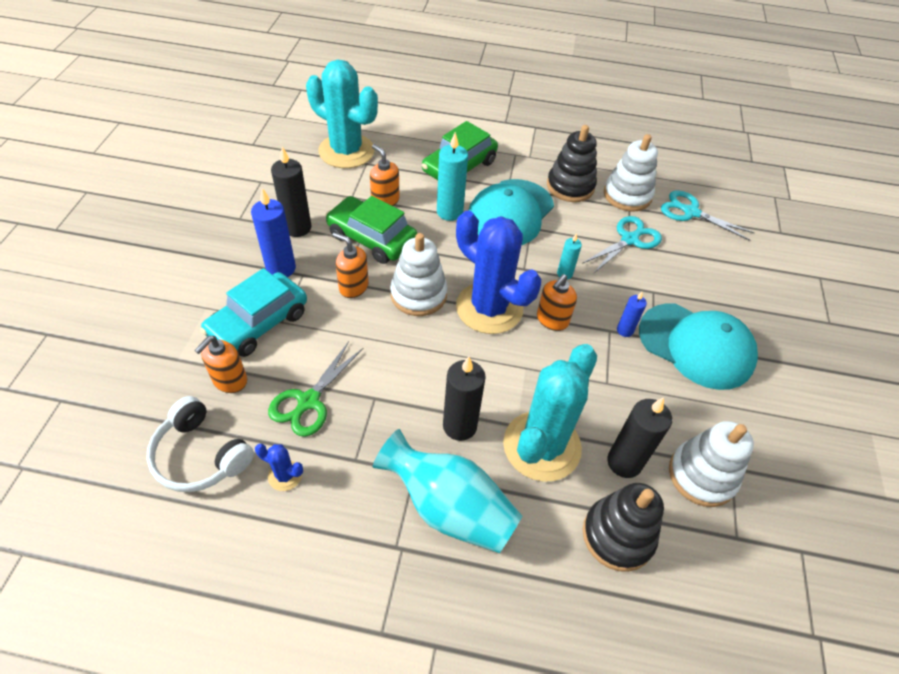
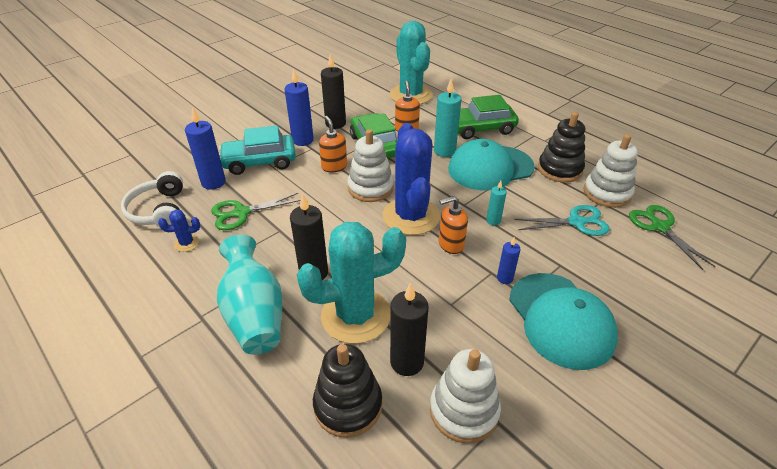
camera: 40 degrees right, 10 degrees down
(229, 380) = (213, 182): orange soap dispenser -> blue candle
(285, 475) = (186, 243): blue cactus -> blue cactus turned 75 degrees counterclockwise
(691, 212) = (660, 227): turquoise scissors -> green scissors

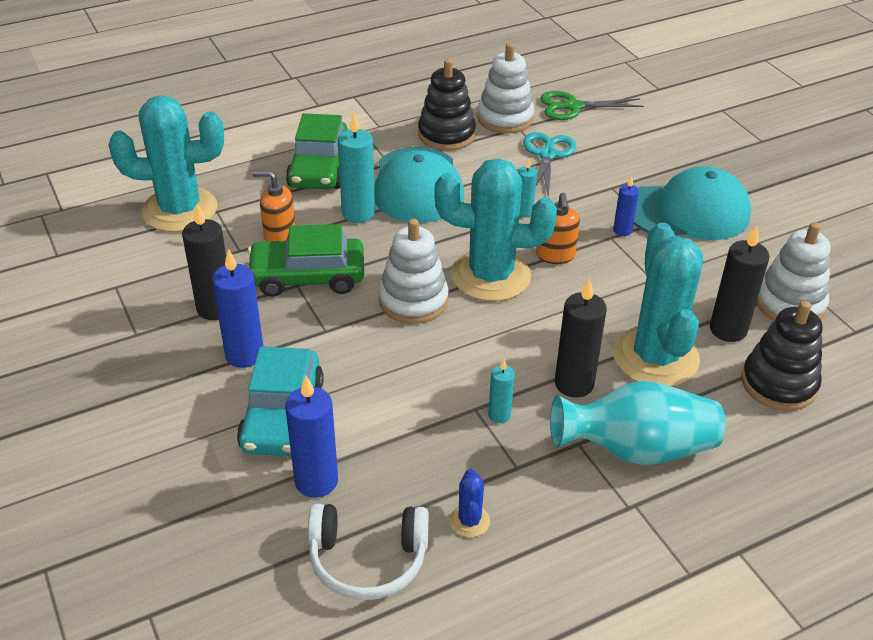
camera: 75 degrees left, 0 degrees up
(241, 213) = (417, 449): green scissors -> none
(276, 241) = (499, 415): none -> turquoise candle
(334, 166) = (341, 329): orange soap dispenser -> none
(411, 216) = (491, 276): blue cactus -> turquoise cactus

